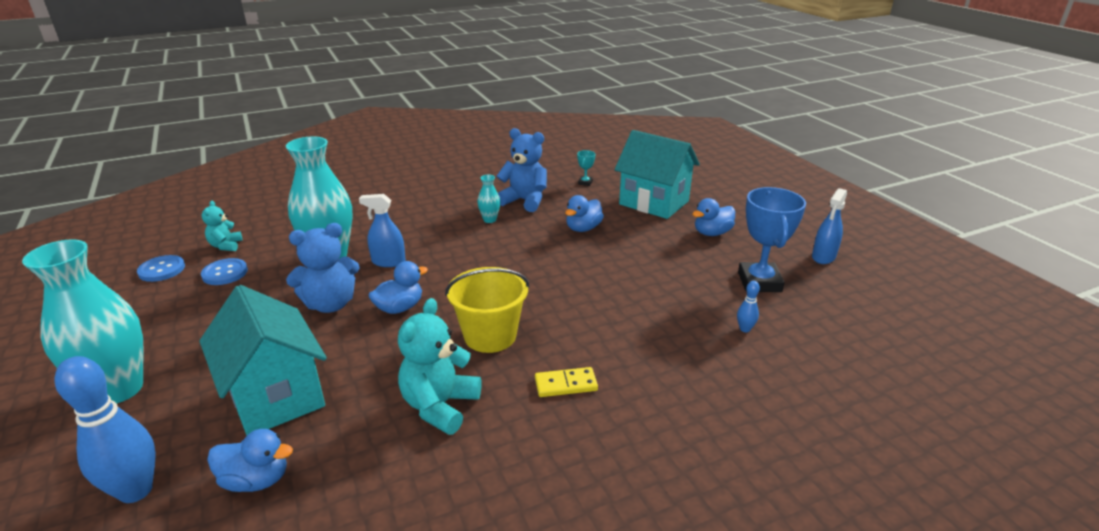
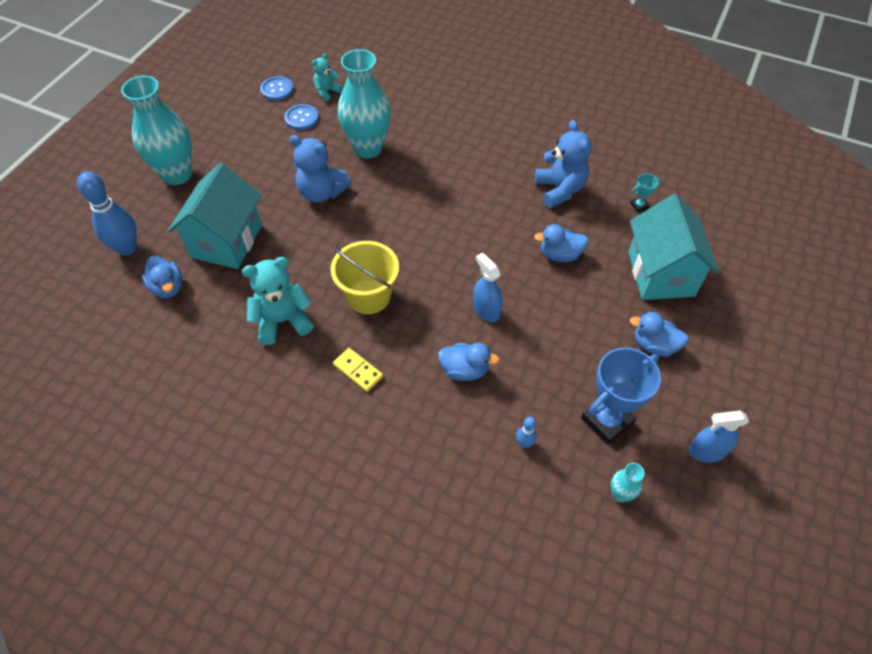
camera: 50 degrees right, 25 degrees up
(388, 262) = (393, 181): blue spray bottle -> blue spray bottle (486, 310)
(399, 308) = (351, 228): blue duck -> blue duck (464, 370)
(489, 220) = (507, 191): turquoise vase -> turquoise vase (620, 494)

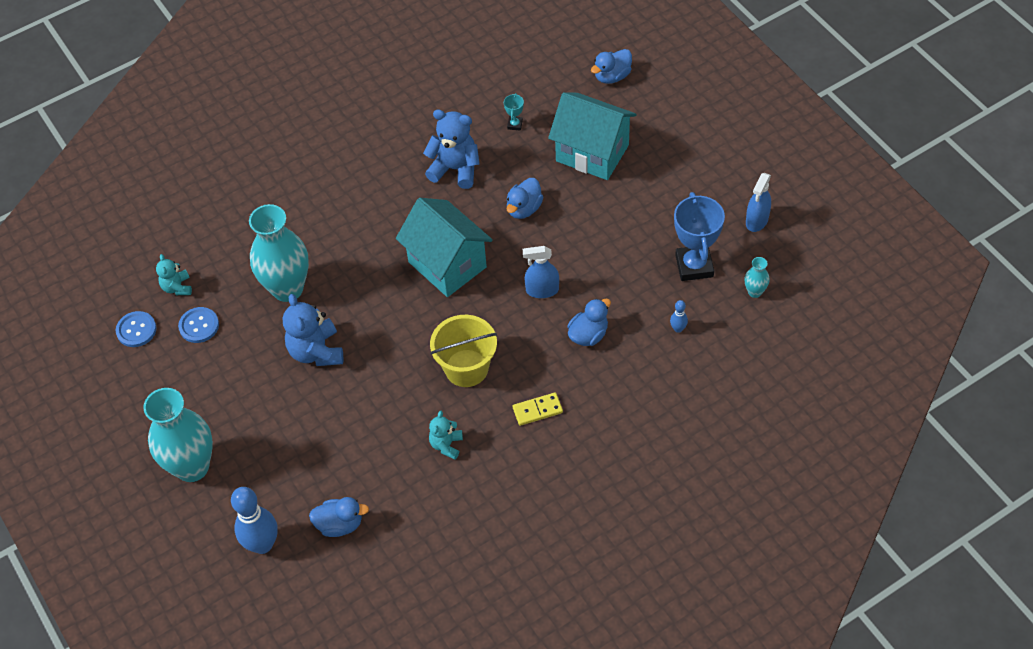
camera: 55 degrees left, 0 degrees up
(226, 241) = (318, 455): turquoise house -> turquoise house (447, 264)
(283, 321) = (446, 445): turquoise teddy bear -> turquoise teddy bear, size x0.58
(322, 193) = (316, 351): blue teddy bear -> blue teddy bear turned 105 degrees clockwise
(654, 345) = (652, 198): blue duck -> blue duck (612, 76)

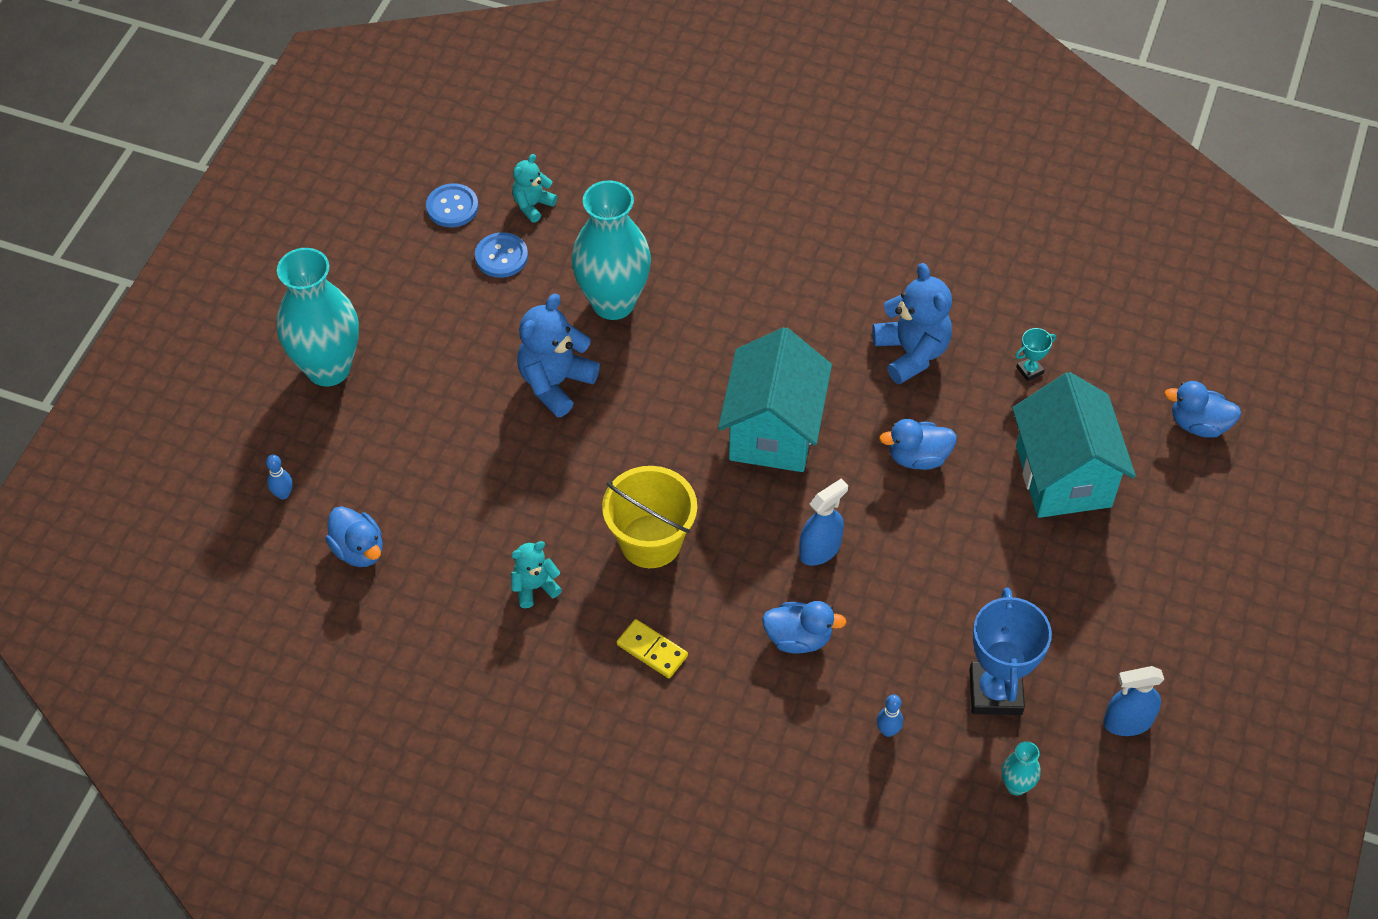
camera: 50 degrees right, 0 degrees up
(262, 544) = (283, 494): blue bowling pin -> blue bowling pin, size x0.45
(542, 290) = (820, 549): blue spray bottle -> blue spray bottle turned 90 degrees clockwise
(694, 266) = (995, 692): blue trophy -> blue trophy turned 45 degrees counterclockwise

